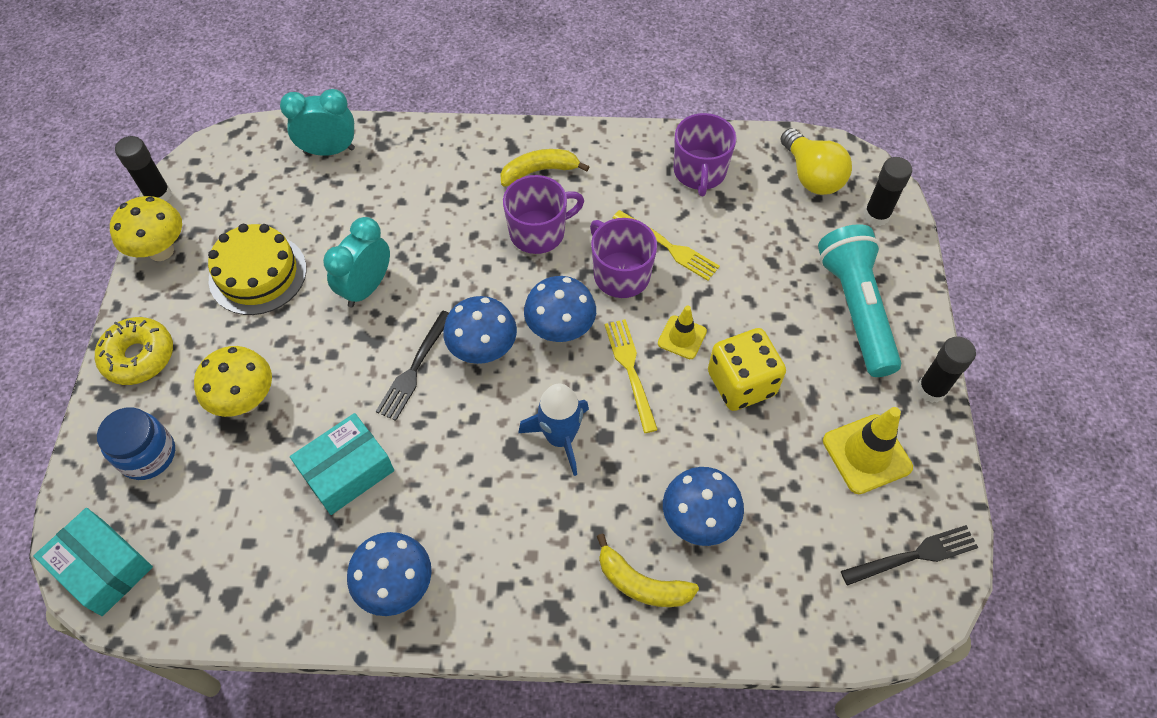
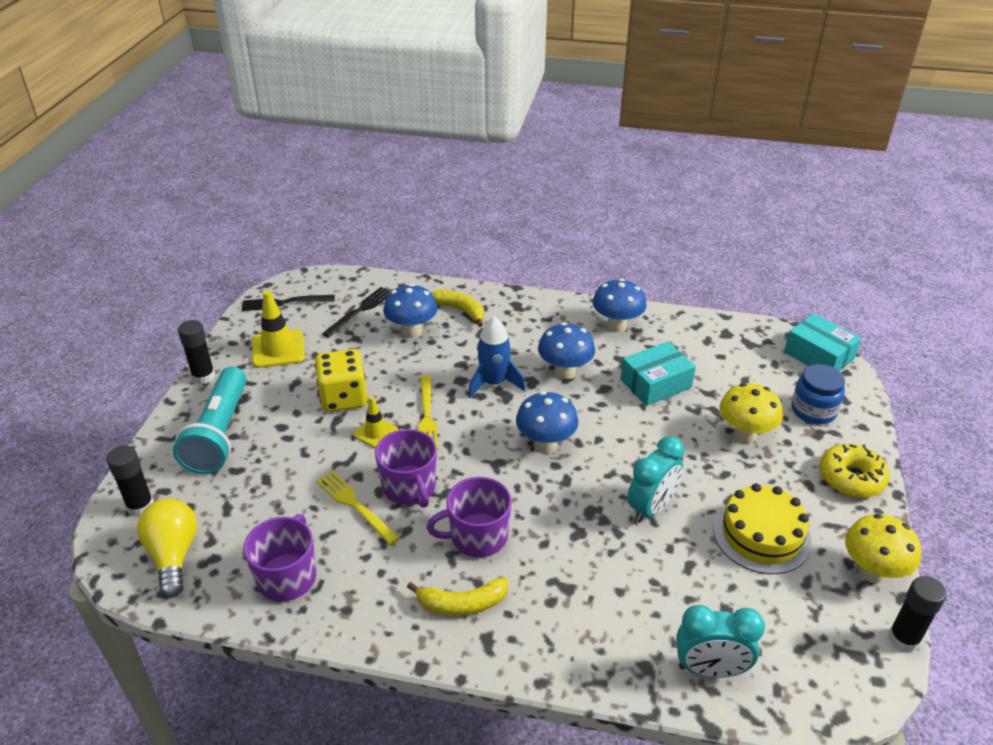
camera: 170 degrees left, 20 degrees down
(414, 369) = (605, 439): black fork -> black fork (360, 310)
(560, 330) = (476, 450): blue mushroom -> blue mushroom (565, 372)

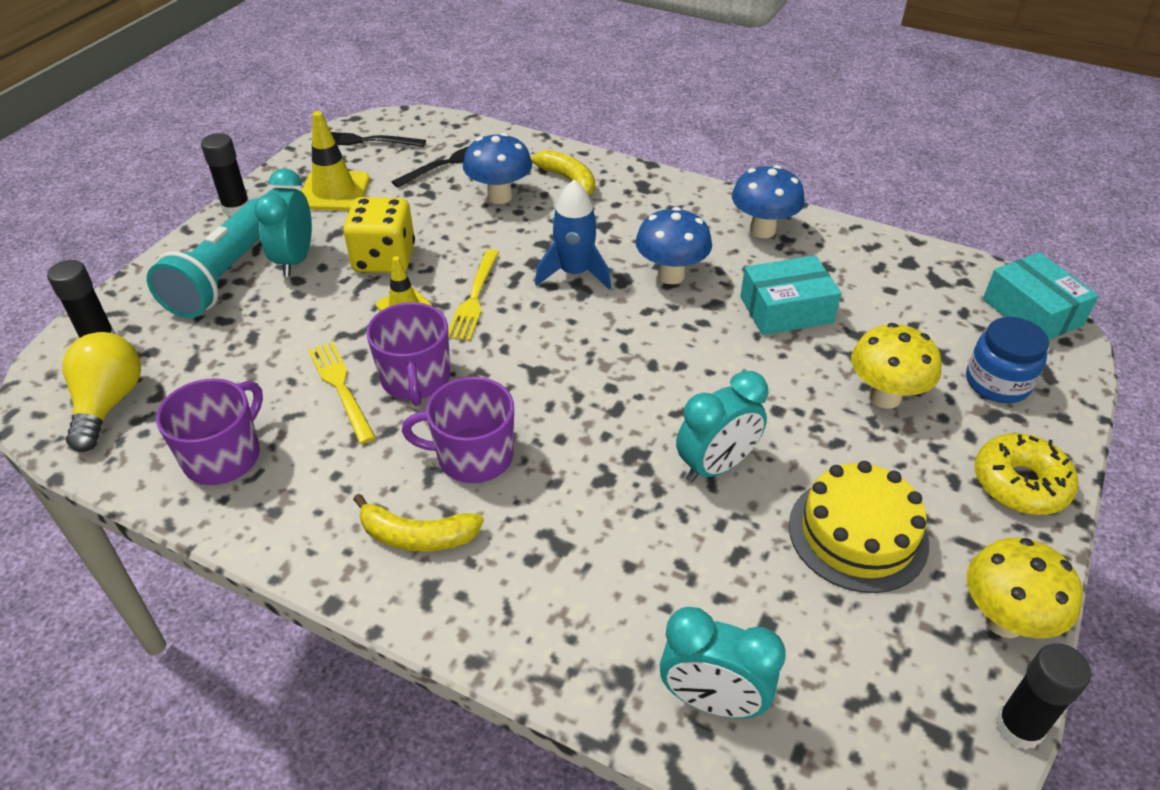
camera: 15 degrees right, 5 degrees up
(272, 411) = (295, 260): none -> turquoise clock
(545, 444) = (609, 359): blue mushroom -> none

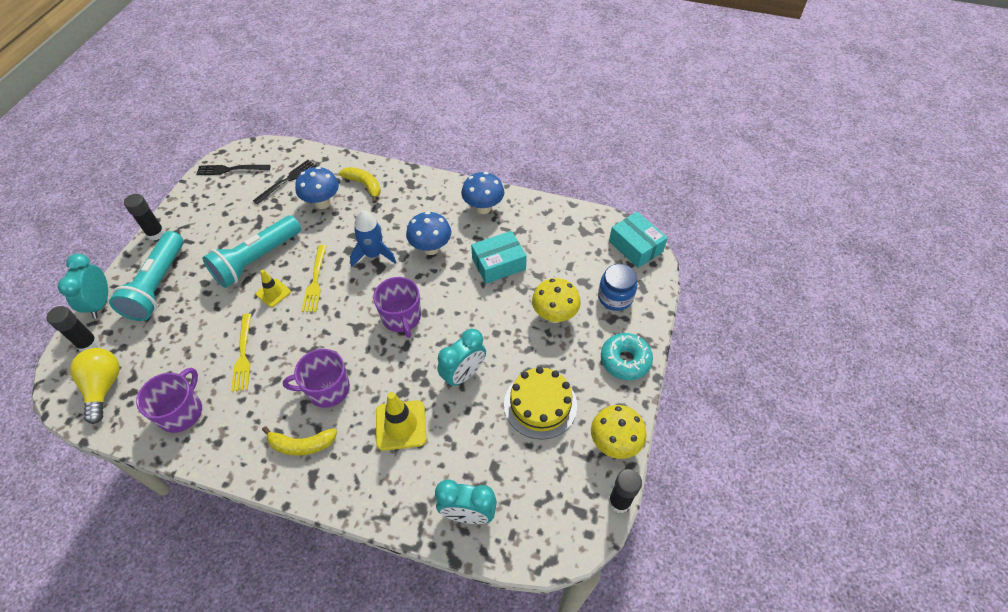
camera: 10 degrees left, 10 degrees up
(295, 260) = (200, 268): turquoise clock -> turquoise clock (100, 303)
(334, 191) = (217, 212): yellow traffic cone -> yellow traffic cone (401, 425)
(340, 387) = (243, 355): yellow fork -> yellow fork turned 150 degrees counterclockwise
(384, 259) = (256, 260): yellow dice -> turquoise flashlight
(415, 379) = (287, 343): purple mug -> purple mug (401, 317)
(1020, 484) = (625, 360): yellow donut -> turquoise donut

